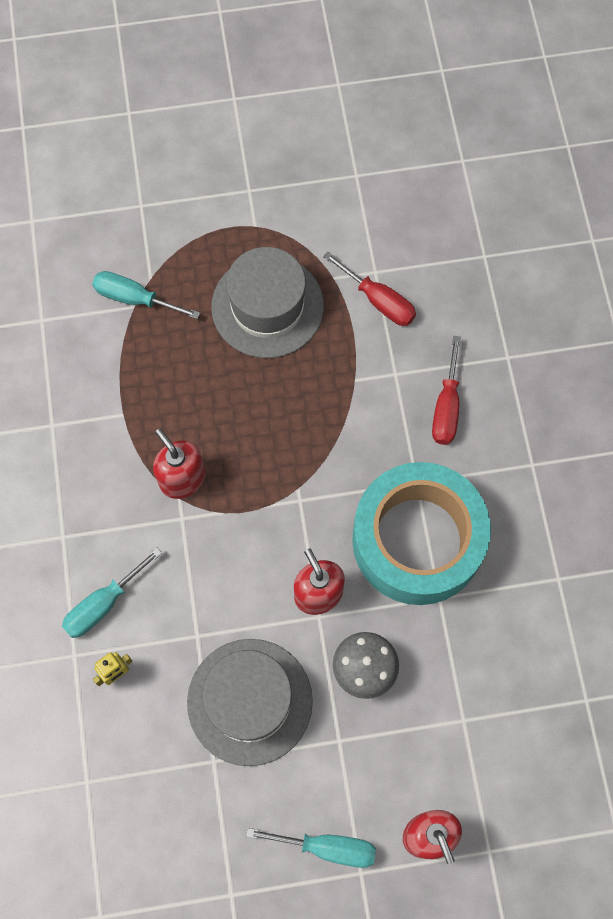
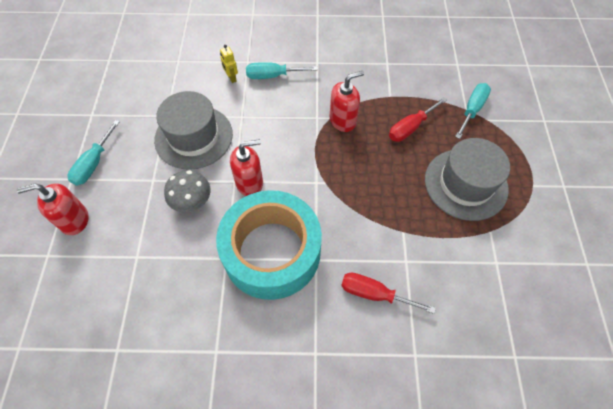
camera: 100 degrees right, 10 degrees down
(103, 604) = (273, 76): turquoise screwdriver -> turquoise screwdriver turned 60 degrees counterclockwise
(379, 301) = (470, 260): red screwdriver -> red screwdriver (410, 128)

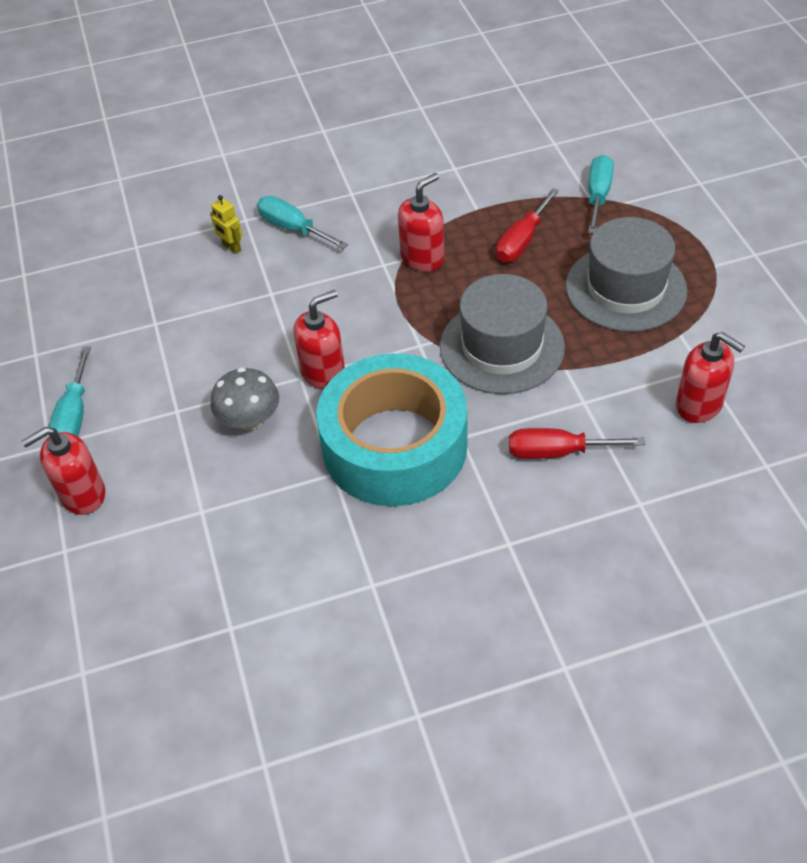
camera: 15 degrees left, 10 degrees down
(194, 137) = (211, 339): grey hat -> grey hat (502, 347)
(273, 76) = (293, 228): turquoise screwdriver -> turquoise screwdriver turned 60 degrees clockwise
(484, 291) = (699, 405): none -> red soap dispenser

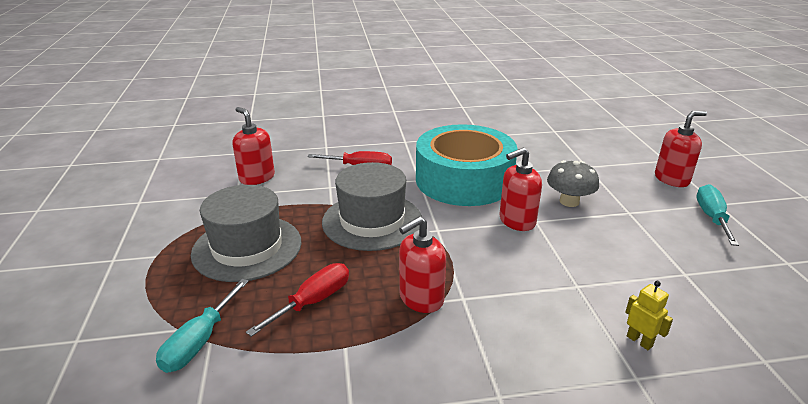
camera: 175 degrees left, 20 degrees down
(293, 228) = (569, 355): turquoise screwdriver -> none

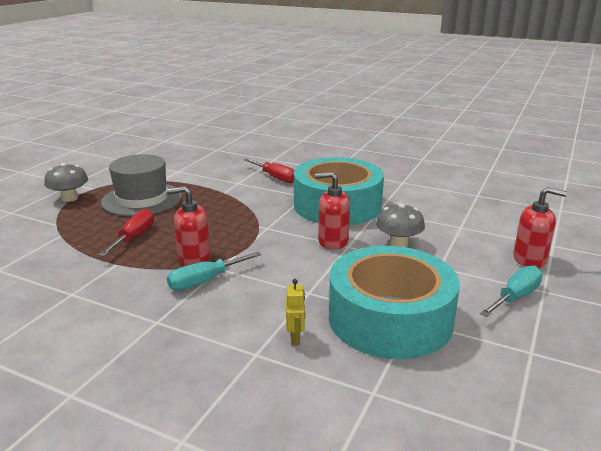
camera: 35 degrees right, 5 degrees down
(141, 283) = (69, 198): none -> grey mushroom
(199, 341) = (56, 233): turquoise screwdriver -> turquoise screwdriver (205, 281)
(257, 178) = (202, 165): red soap dispenser -> none
(313, 301) = (134, 237): red screwdriver -> red screwdriver turned 60 degrees counterclockwise
(372, 221) = (233, 209): grey hat -> none
(671, 280) = (390, 318): none -> turquoise tape

